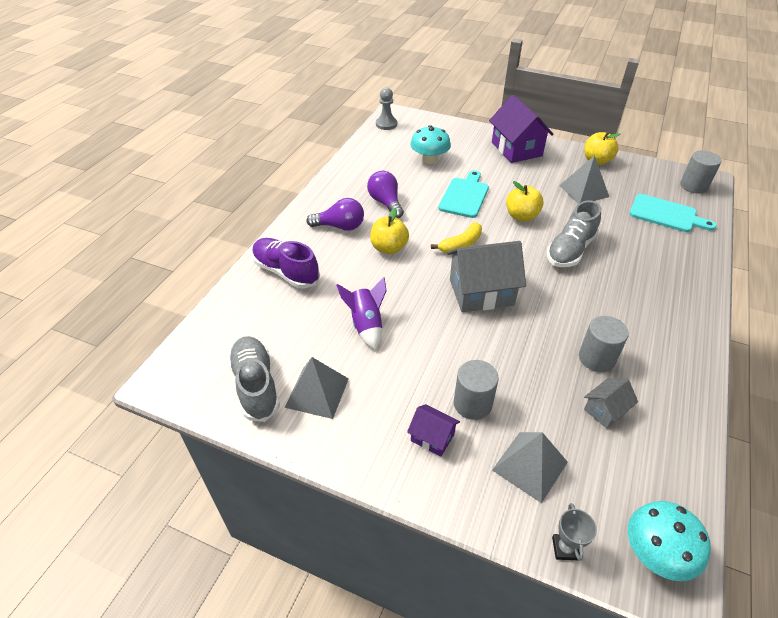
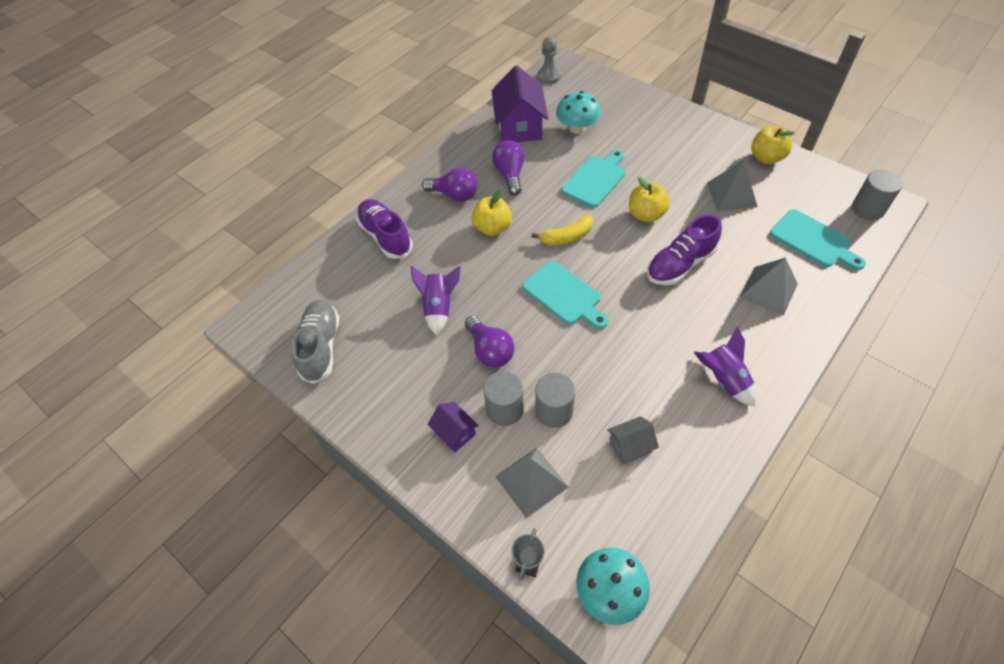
camera: 20 degrees right, 10 degrees up
(317, 392) = (370, 366): grey pyramid -> grey pyramid (768, 290)
(433, 353) = (490, 350): none -> purple light bulb
(481, 292) = (564, 295): grey house -> turquoise cutting board
(516, 149) = (679, 129): purple house -> purple house (520, 126)
(570, 250) = (680, 264): grey shoe -> purple shoe
(596, 358) = (648, 391): grey cylinder -> grey cylinder (554, 411)
(656, 334) = (724, 379): none -> purple rocket

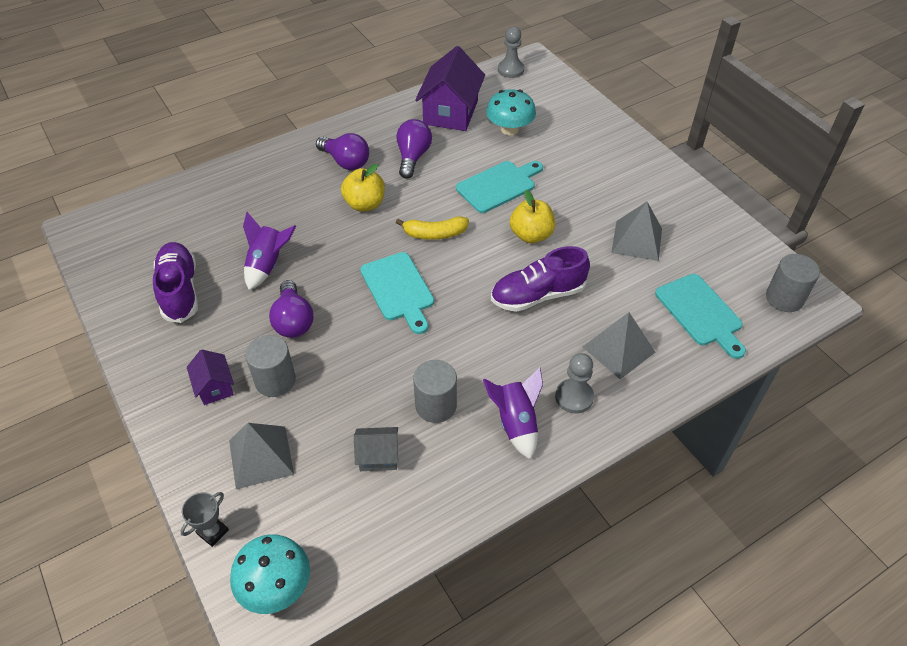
camera: 15 degrees right, 5 degrees down
(321, 347) = (137, 268): grey shoe -> none
(386, 236) = (256, 183): purple shoe -> purple shoe (180, 291)
(554, 411) = (322, 398): grey cylinder -> grey cylinder (436, 405)
(757, 342) = (574, 397): none -> grey pawn
(766, 158) = (699, 213): yellow apple -> none

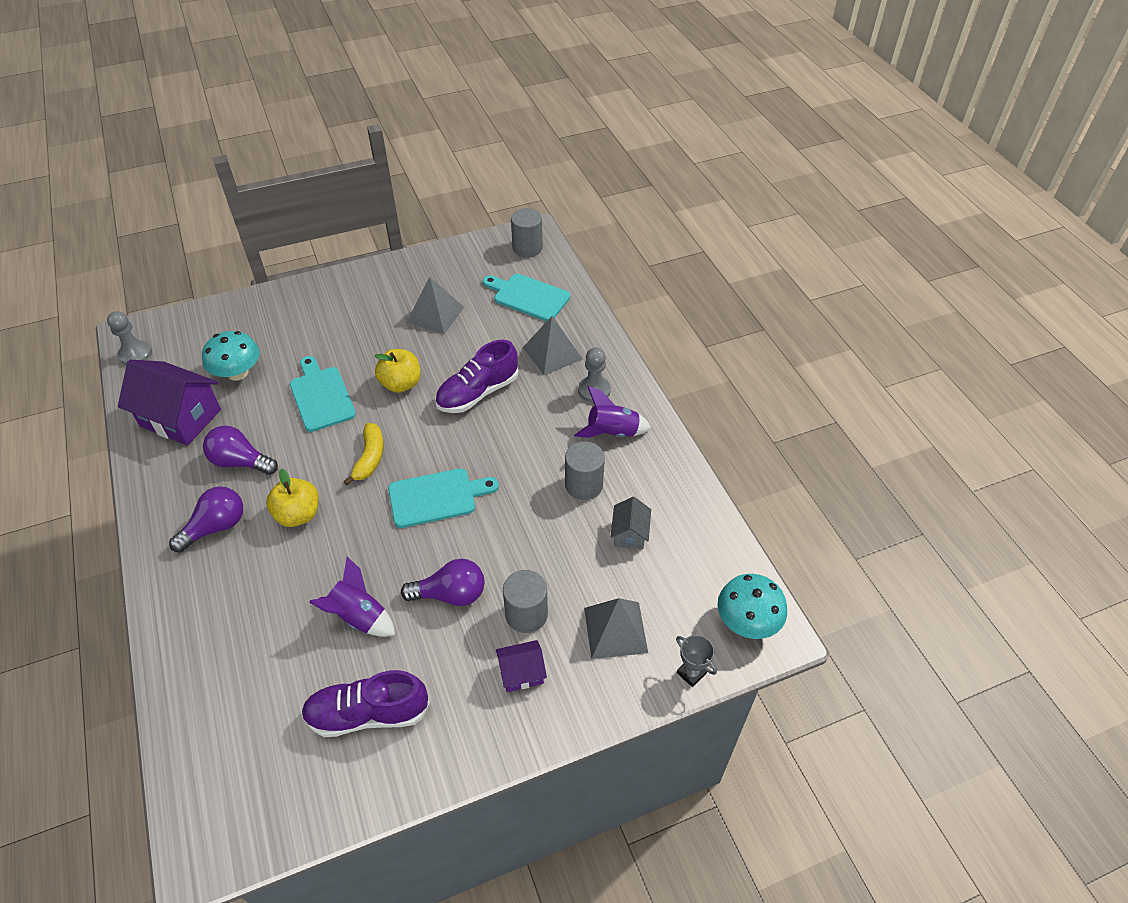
camera: 80 degrees left, 0 degrees up
(538, 295) = (478, 393): purple shoe -> purple shoe turned 60 degrees clockwise
(700, 313) = (528, 296): turquoise cutting board -> turquoise cutting board turned 135 degrees counterclockwise

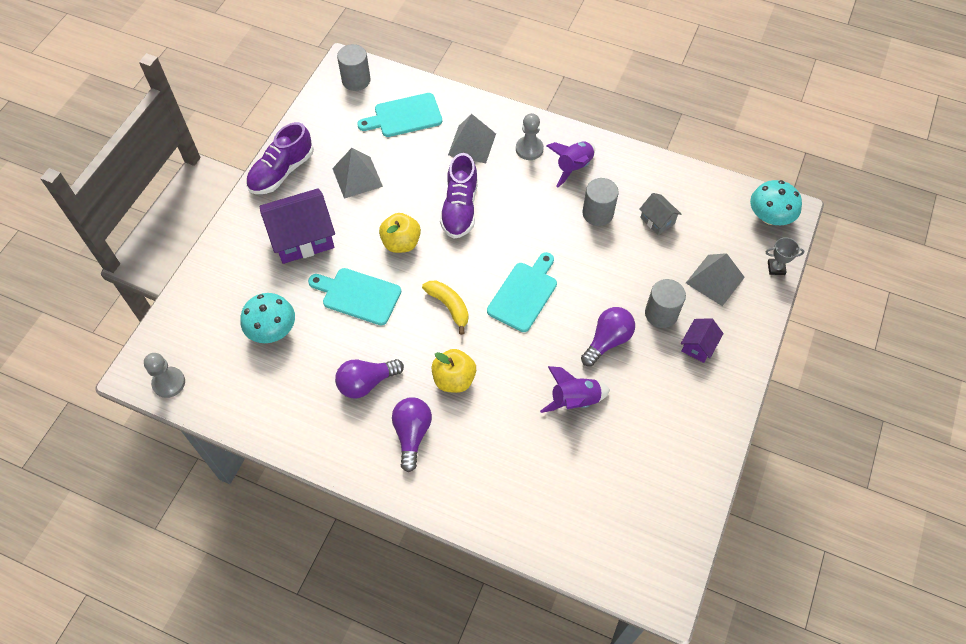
camera: 45 degrees left, 10 degrees up
(181, 418) = (277, 393): purple house -> purple house (302, 238)
(368, 714) = (650, 443): purple shoe -> purple shoe (281, 172)

